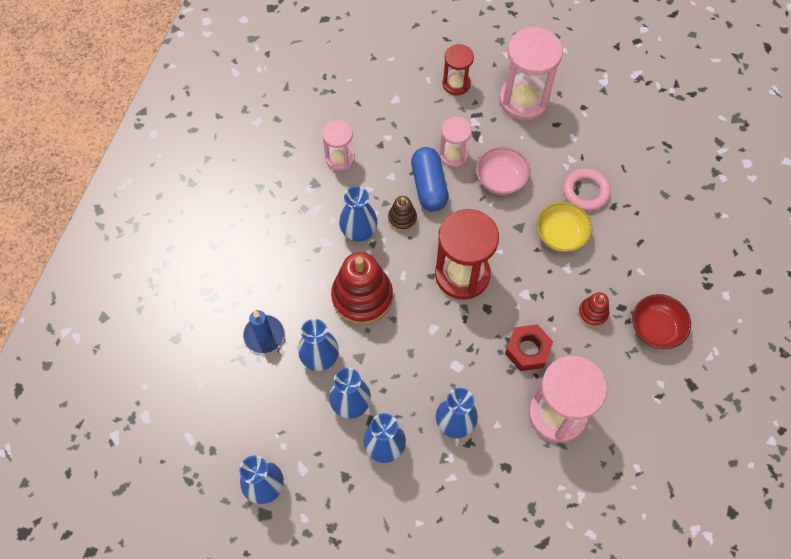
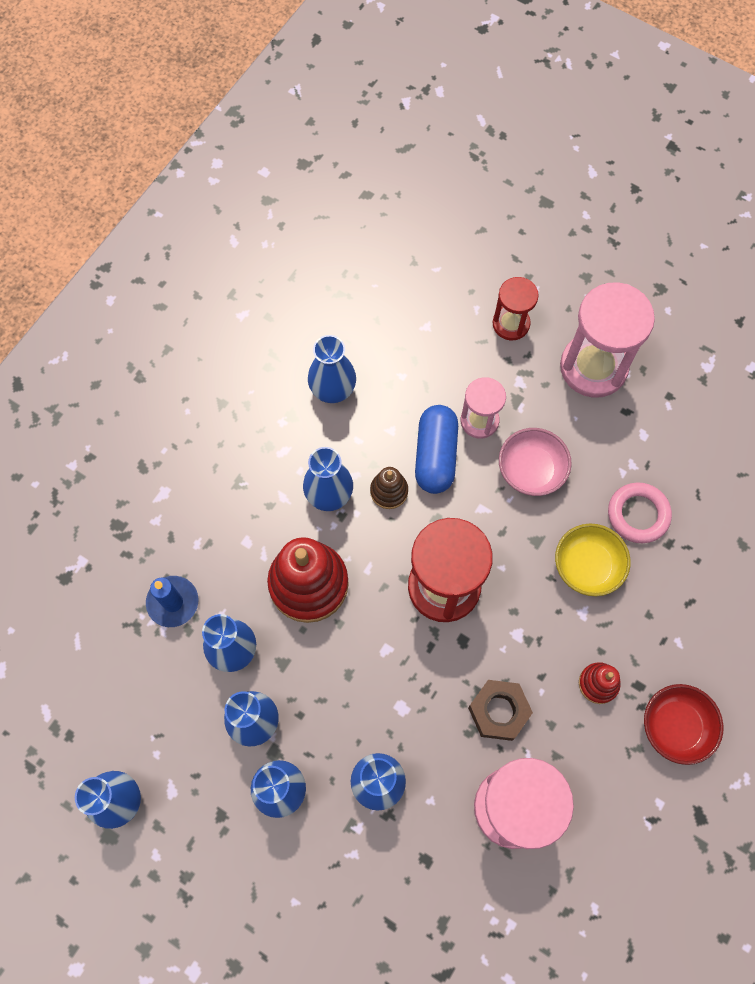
camera: 15 degrees right, 5 degrees up
(340, 158) = (333, 390): pink hourglass -> blue vase
(527, 350) = (498, 711): red nut -> brown nut

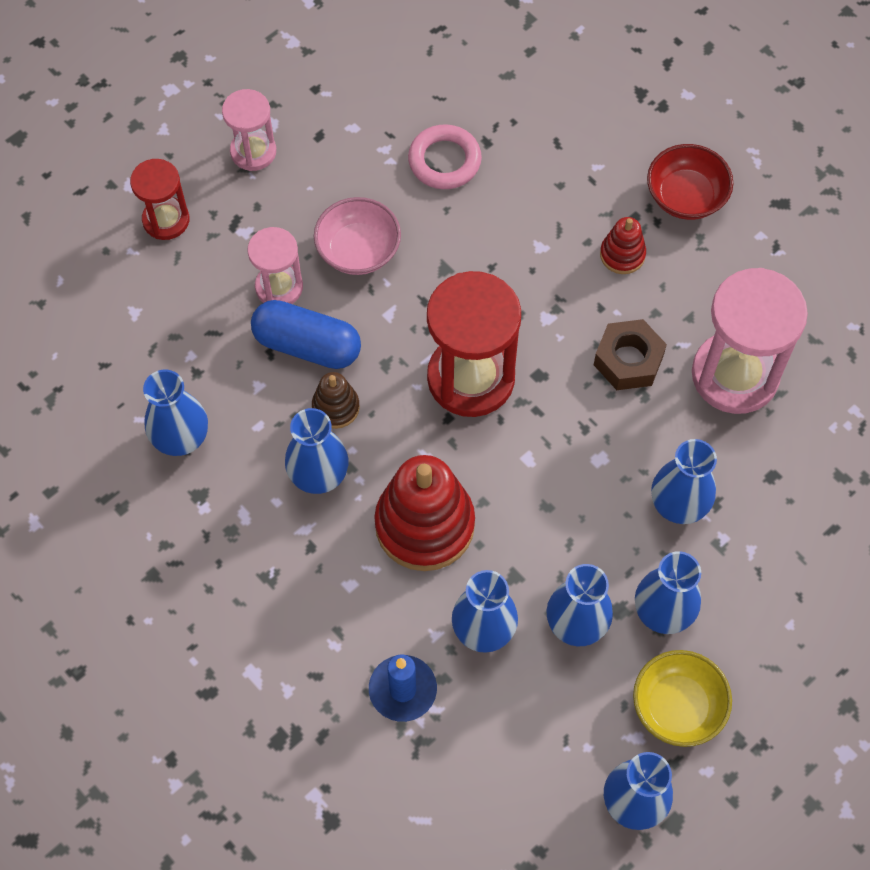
camera: 75 degrees left, 5 degrees down
(587, 566) = (489, 227): yellow bowl -> yellow bowl (677, 706)
(593, 367) = (253, 151): pink hourglass -> pink hourglass, size x0.56

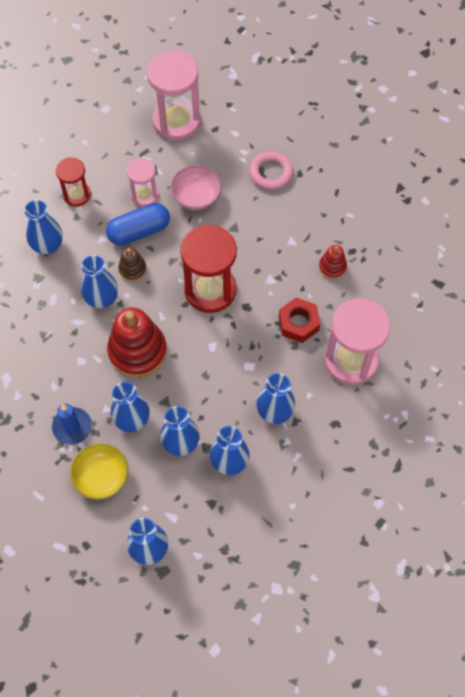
camera: 30 degrees right, 0 degrees up
(166, 220) = (111, 134): red hourglass -> red hourglass (77, 195)
(253, 151) = (176, 121): pink hourglass -> pink hourglass, size x1.78
(307, 345) = (139, 231): blue capsule -> blue capsule turned 75 degrees counterclockwise
(628, 360) = (298, 323): brown nut -> red nut
(677, 706) = (204, 514): yellow bowl -> yellow bowl (101, 477)
(685, 196) = (387, 254): red bowl -> none

